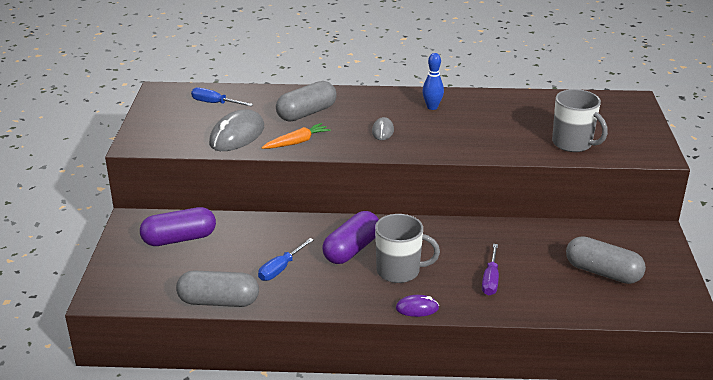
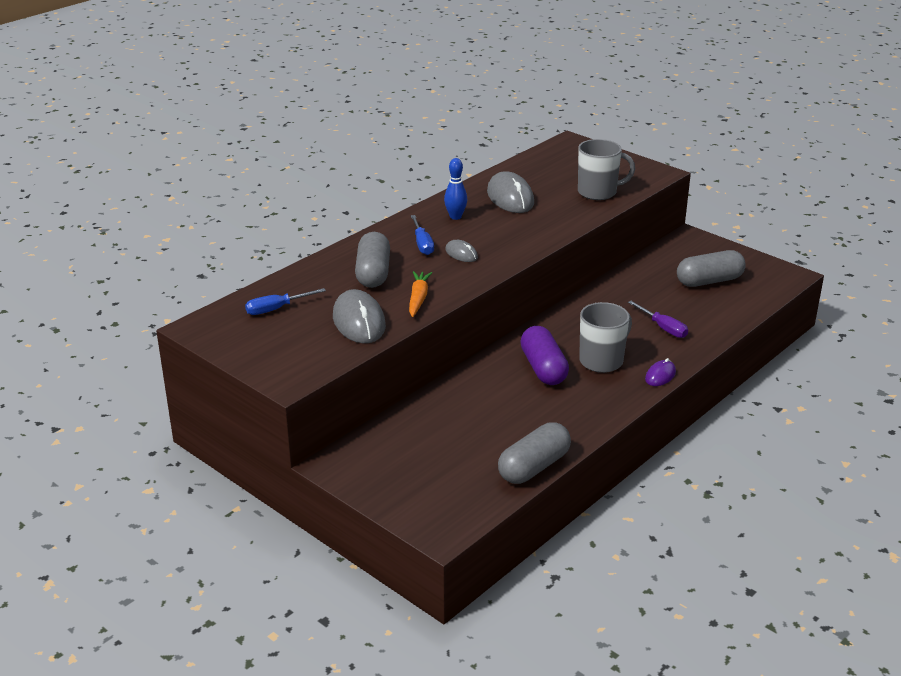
camera: 50 degrees left, 0 degrees up
(179, 239) = (405, 449): purple capsule -> none
(281, 269) = (526, 415): blue screwdriver -> blue screwdriver (422, 244)
(497, 114) = (510, 198): none -> grey mouse

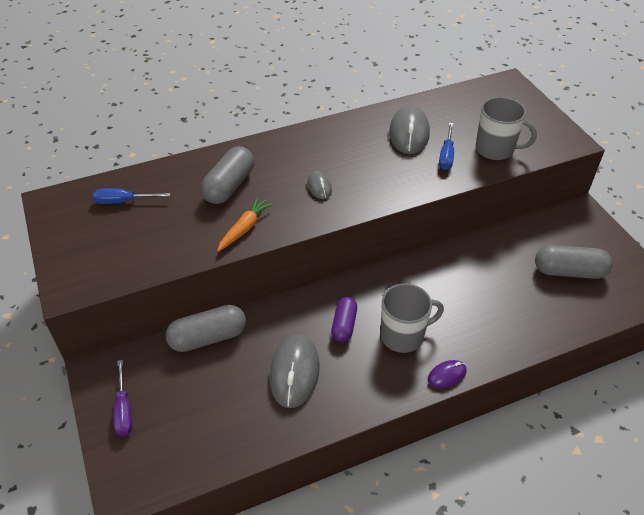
camera: 25 degrees right, 15 degrees up
(359, 322) = (176, 239): grey mouse -> grey mouse (294, 372)
(422, 244) = (294, 165): blue screwdriver -> blue screwdriver (446, 155)
(455, 217) = (345, 142): blue bowling pin -> none
(534, 467) = (256, 445): grey capsule -> grey capsule (208, 337)
(543, 368) = (344, 325): purple capsule -> purple capsule, size x0.65
(663, 328) = (487, 315): purple screwdriver -> purple screwdriver (124, 410)

